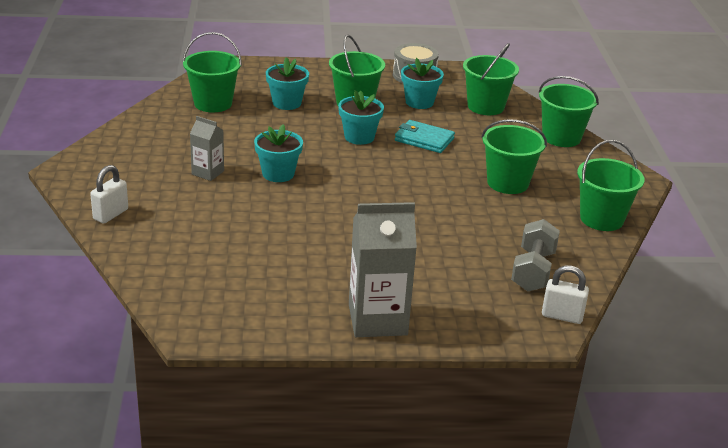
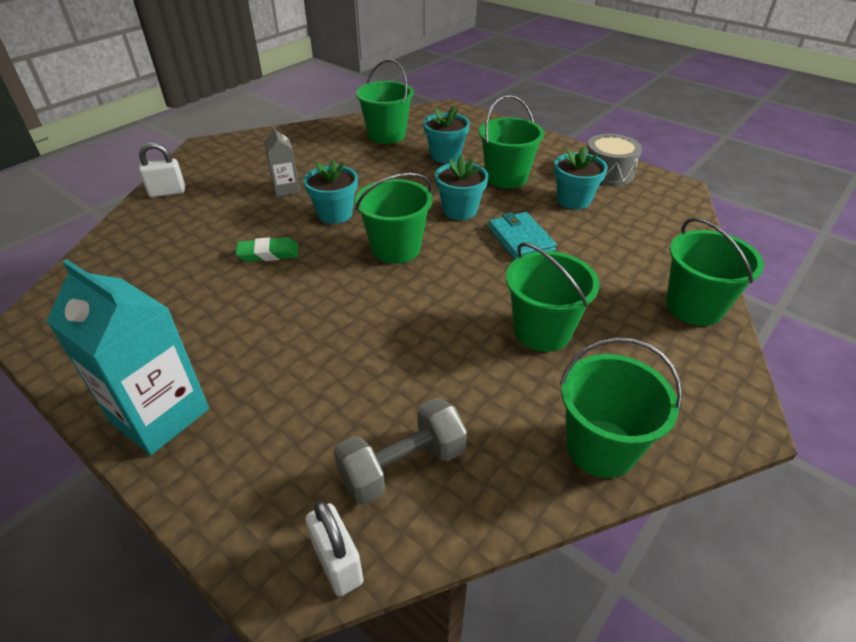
camera: 45 degrees right, 10 degrees up
(278, 217) = (268, 254): none -> green eraser
(377, 320) = (160, 415): grey carton -> turquoise carton
(485, 106) = (644, 232): green bucket -> green bucket (396, 248)

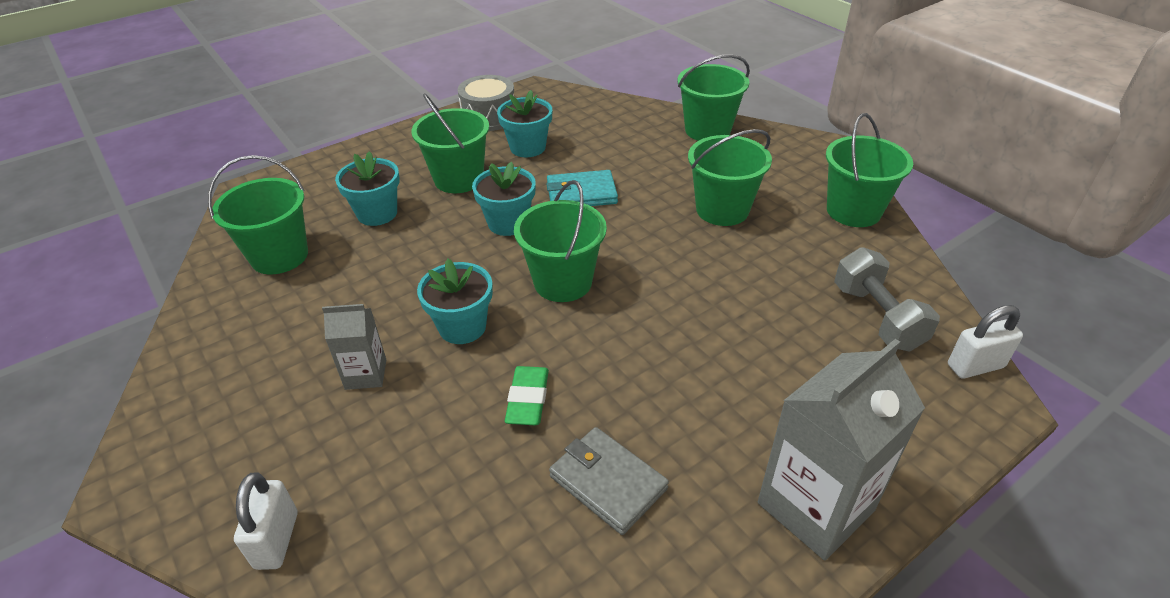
camera: 75 degrees left, 0 degrees up
(160, 415) = (815, 507): turquoise carton -> grey carton
(194, 300) = (607, 482): none -> grey wallet

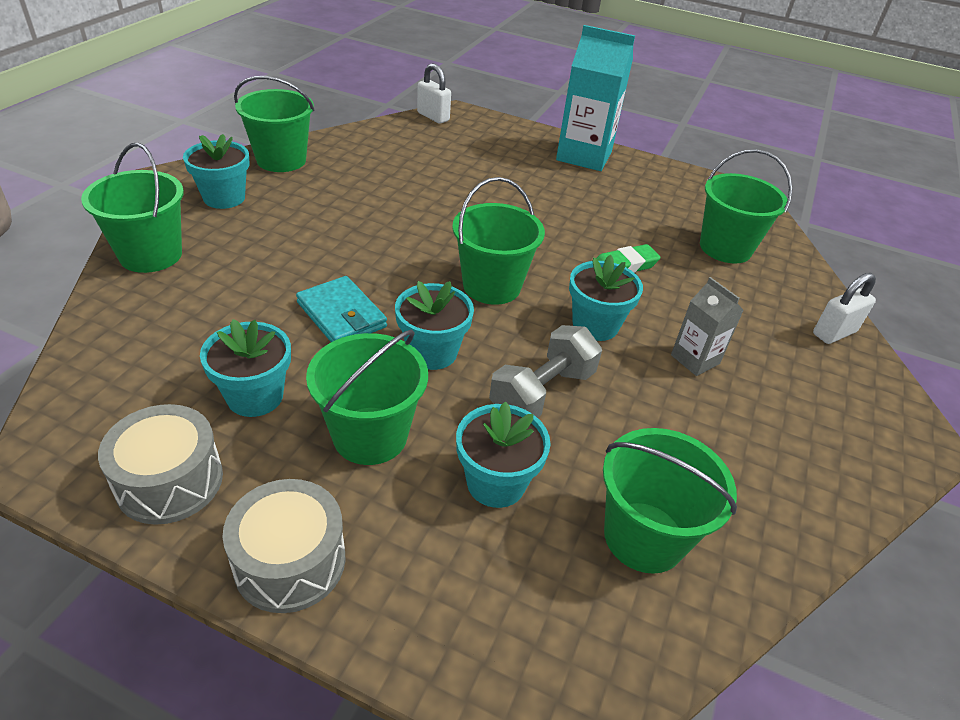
camera: 125 degrees left, 0 degrees up
(407, 140) = (290, 561): none -> grey drum
(607, 482) = (644, 219): grey wallet -> none
(722, 210) = (318, 221): green bucket -> green bucket (725, 248)
(783, 169) = (224, 198): none -> turquoise flower pot
(815, 507) = (584, 156): grey carton -> turquoise carton
(877, 317) = (413, 146): grey dumbbell -> grey dumbbell (542, 393)

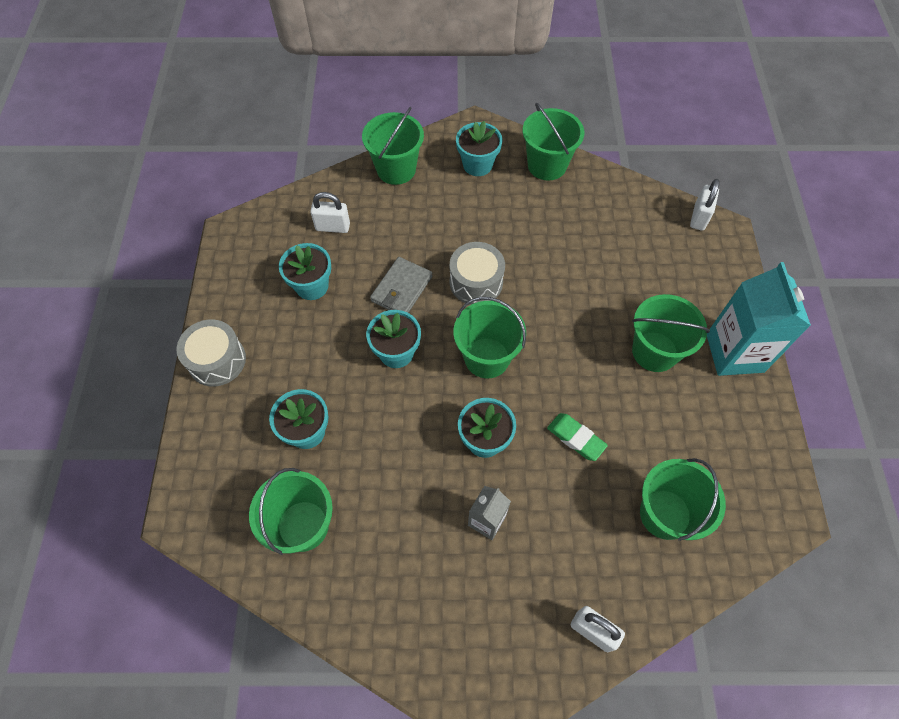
camera: 70 degrees right, 20 degrees up
(170, 481) = (240, 285): grey drum -> grey drum (476, 282)
(175, 341) = (333, 227): none -> white padlock
(342, 315) = (401, 289): turquoise wallet -> grey wallet
(370, 435) = (311, 353): green bucket -> green bucket (654, 351)
(542, 393) = (394, 429): grey dumbbell -> none

